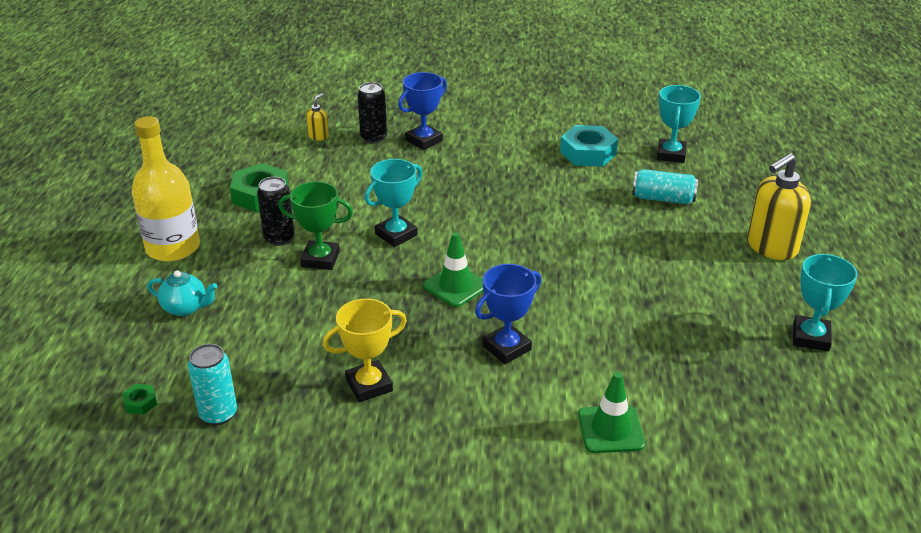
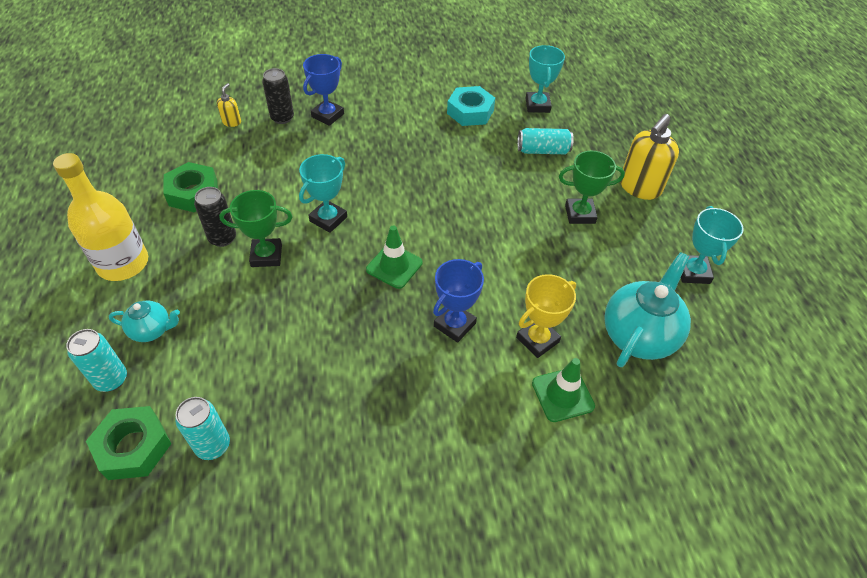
camera: 15 degrees left, 15 degrees up
(135, 344) = (111, 379): none -> turquoise can
(140, 402) = (133, 447): green nut -> green nut, size x2.23
(369, 385) = (345, 386): yellow trophy -> yellow trophy (537, 340)
(688, 264) = (580, 214): none -> green trophy
(721, 387) = (639, 335): none -> turquoise teapot

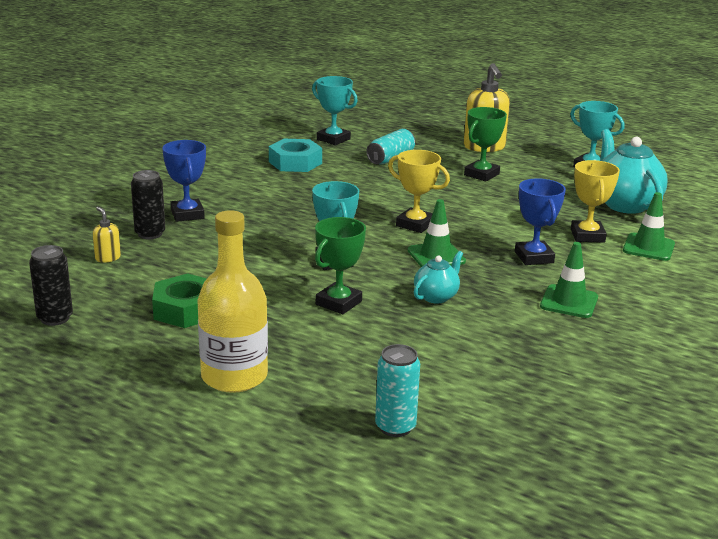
camera: 50 degrees left, 25 degrees down
(133, 447) = (497, 438): green nut -> none
(152, 330) = (357, 387): turquoise teapot -> turquoise teapot (436, 296)
(213, 445) = (540, 398): turquoise can -> none
(222, 238) = (280, 315): black can -> black can (55, 318)
(393, 387) = (569, 302): none -> green traffic cone
(437, 226) = (415, 224): none -> yellow trophy

